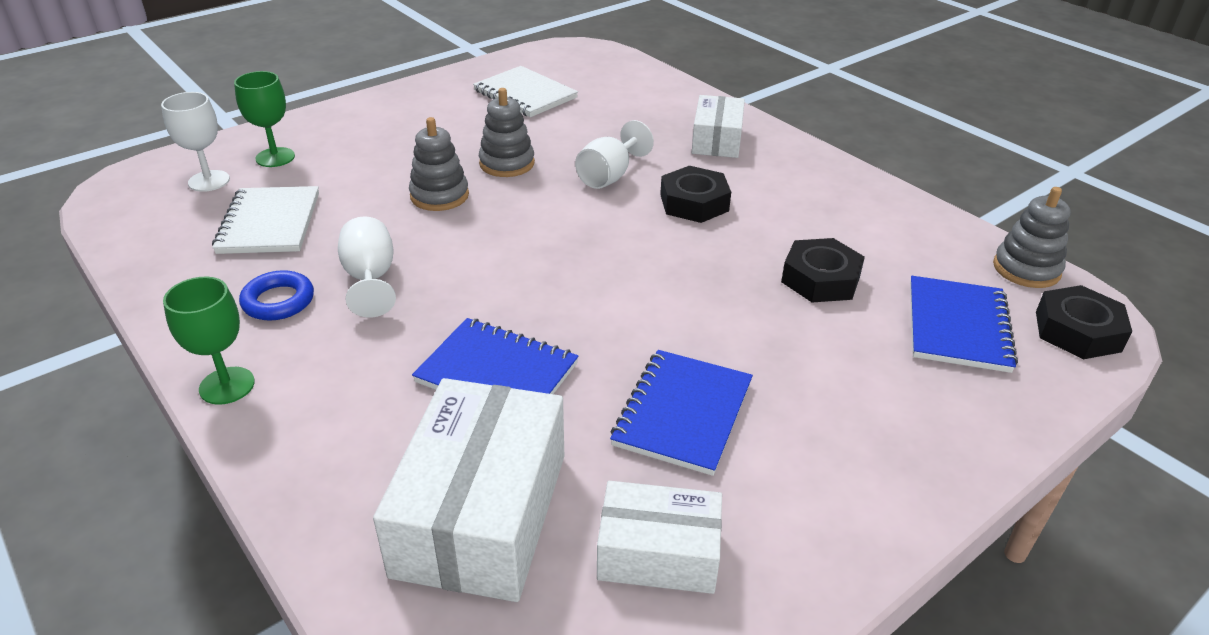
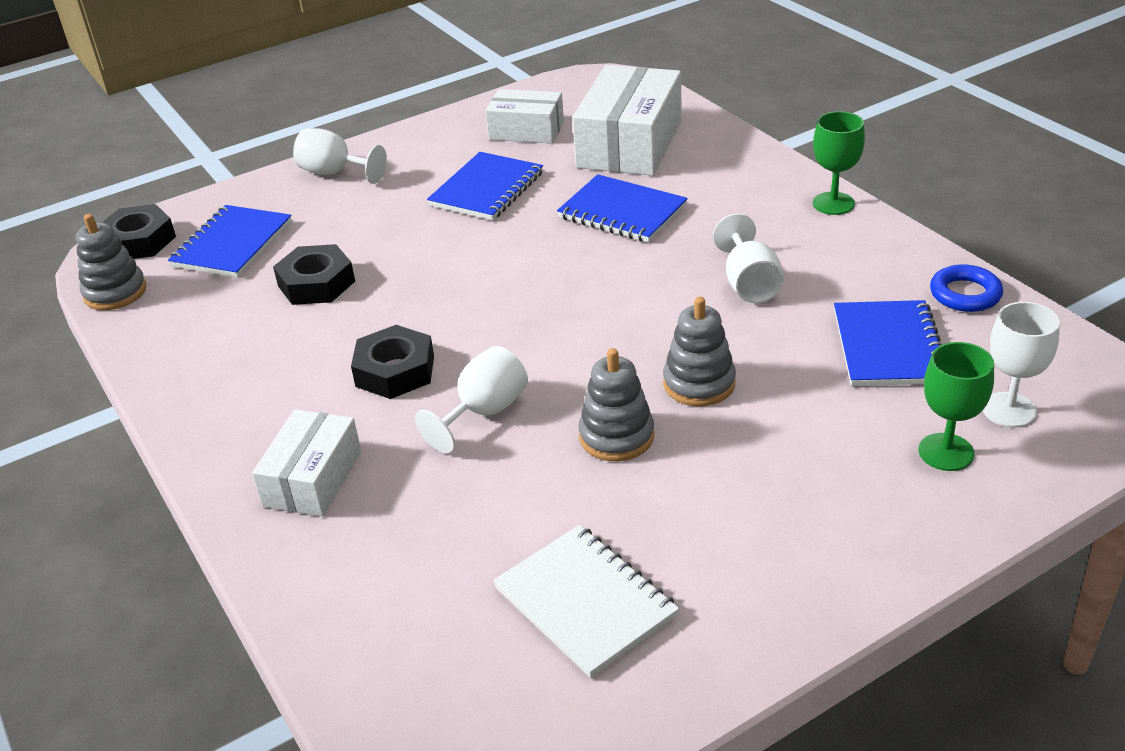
camera: 170 degrees left, 0 degrees up
(269, 223) = (888, 347): white notebook -> blue notebook
(278, 301) = (829, 264): blue ring -> blue ring (965, 294)
(922, 449) = (335, 173): none -> white goblet

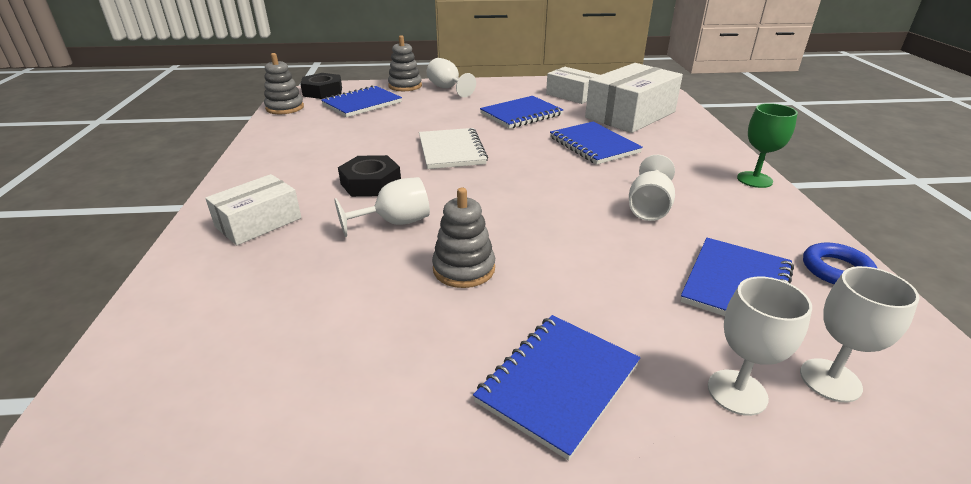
camera: 25 degrees right, 5 degrees down
(316, 283) = (381, 130): black nut -> none
(585, 602) = (319, 378): white notebook -> white notebook (451, 151)
(699, 383) = (556, 256): grey stacking toy -> grey stacking toy (405, 86)
(801, 509) = (558, 383): none -> blue notebook
(946, 452) = (737, 392): green goblet -> white goblet

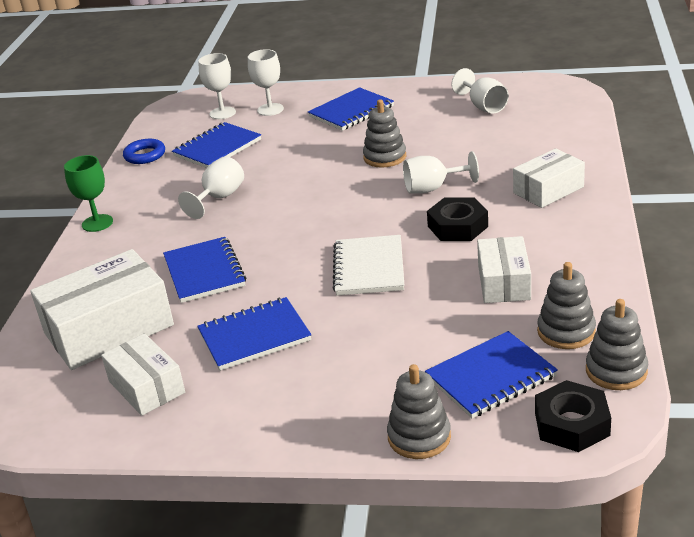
camera: 165 degrees left, 0 degrees up
(305, 121) = (566, 332): none -> grey stacking toy
(339, 144) = (504, 282): none -> white box
(447, 88) = (342, 422): white goblet -> white goblet (483, 106)

